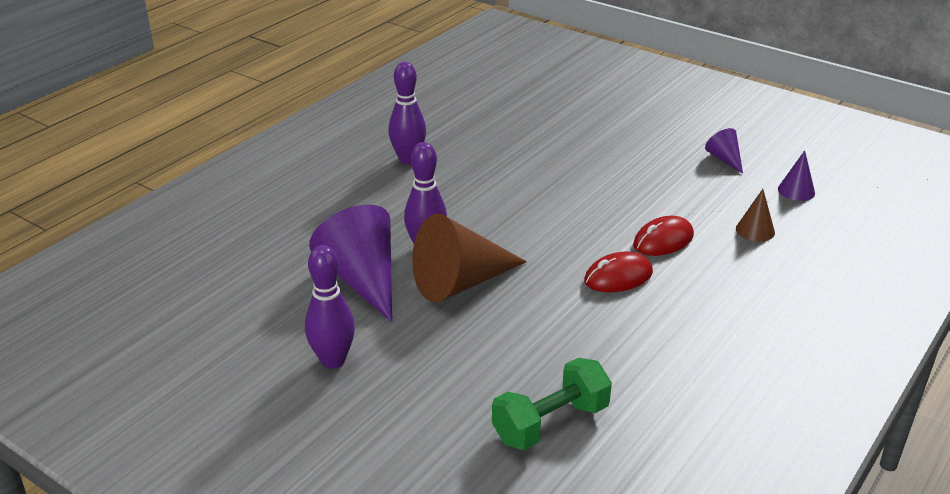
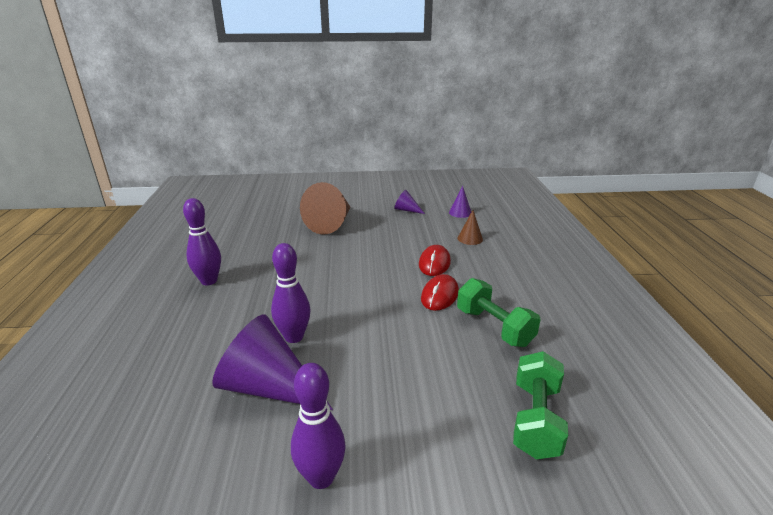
camera: 40 degrees left, 5 degrees down
(460, 283) = (348, 350): brown cone -> brown cone (331, 223)
(631, 335) = (494, 327): none -> green dumbbell

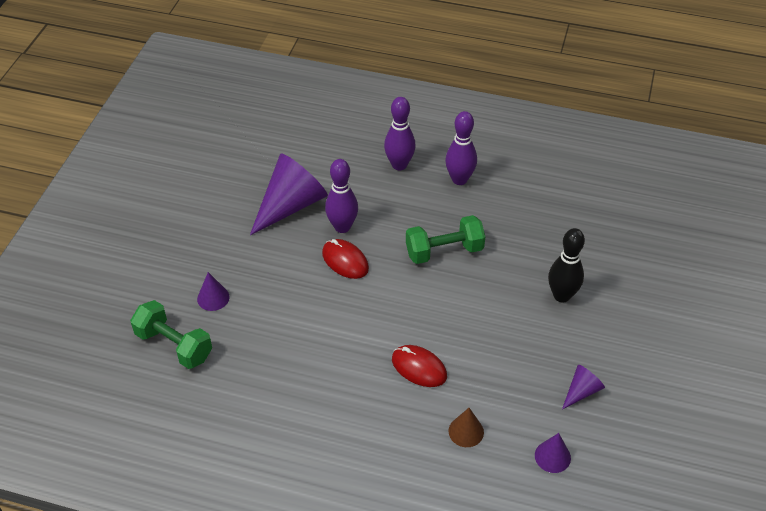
camera: 110 degrees right, 20 degrees up
(321, 477) = (201, 220): purple bowling pin -> purple bowling pin (399, 165)
(331, 223) = (561, 295): brown cone -> black bowling pin
(439, 295) = (354, 348): red mouse -> red mouse (345, 261)
(447, 409) = (213, 298): none -> purple cone
(494, 327) = (284, 370): green dumbbell -> green dumbbell (444, 251)

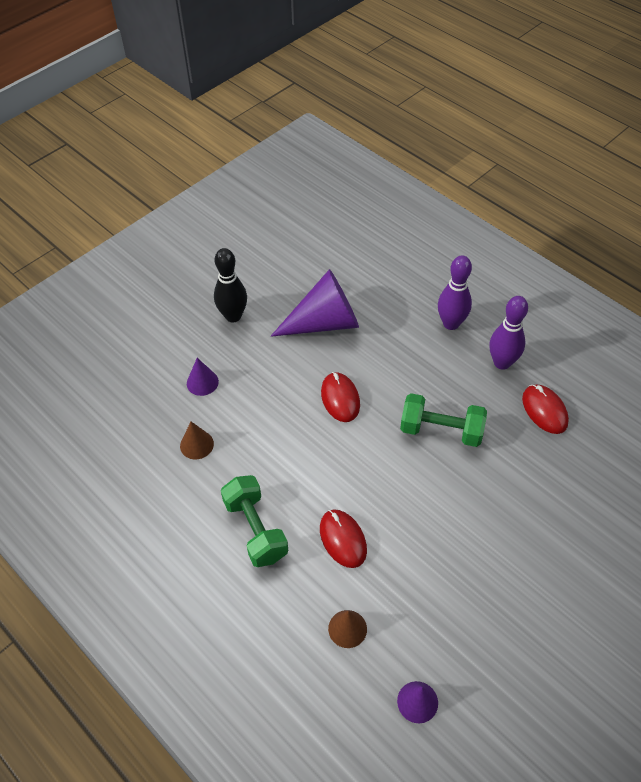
camera: 30 degrees right, 5 degrees up
(174, 345) = (143, 412): green dumbbell -> green dumbbell (255, 529)
(243, 350) = (196, 444): none -> brown cone
(342, 227) = (358, 363): purple bowling pin -> none
(514, 203) = (544, 410): none -> red mouse
(561, 295) = (533, 532): black bowling pin -> black bowling pin (233, 316)
(581, 391) = (491, 646): purple cone -> none

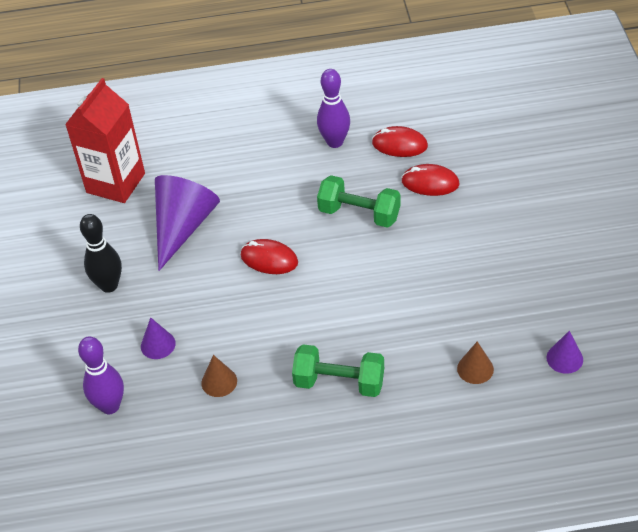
camera: 50 degrees left, 5 degrees down
(330, 255) = (115, 183): none -> red carton
(343, 539) = (398, 330): red mouse -> red mouse (430, 183)
(441, 430) = (359, 214): green dumbbell -> green dumbbell turned 60 degrees clockwise
(451, 323) = (268, 149): purple bowling pin -> purple bowling pin (110, 406)

